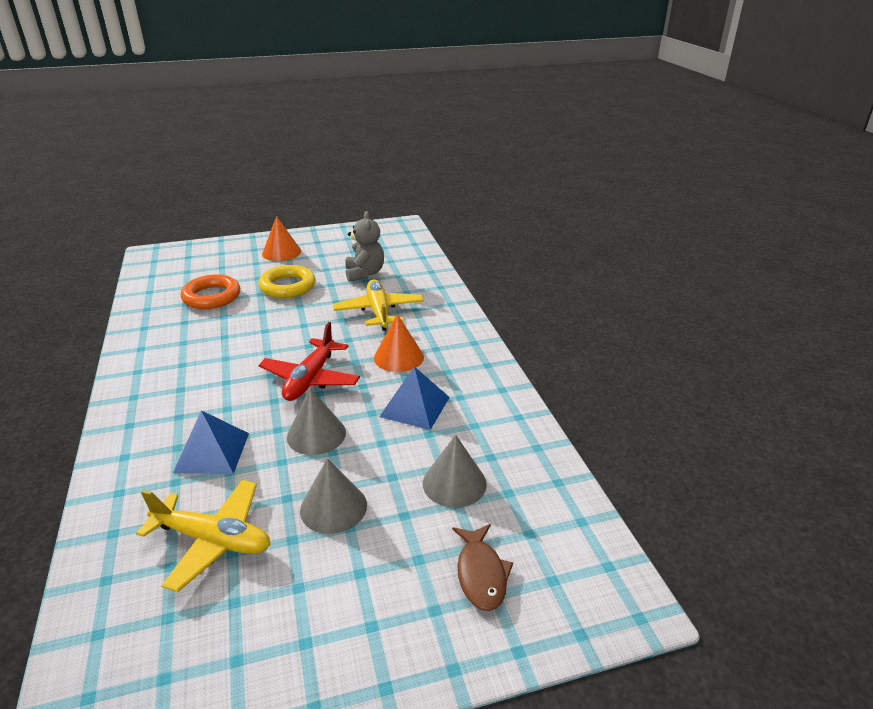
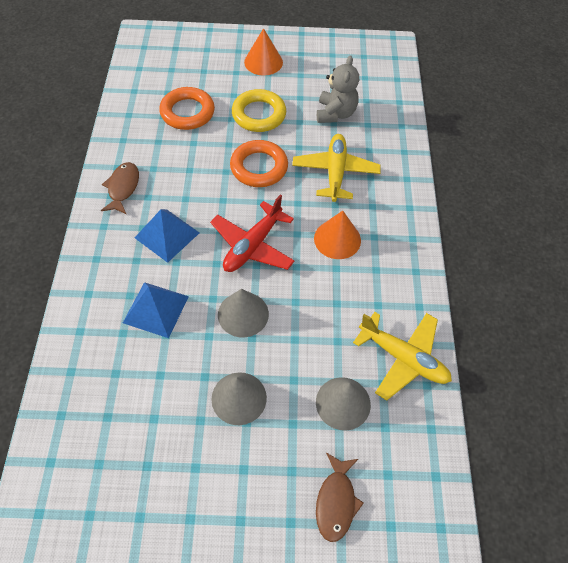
camera: 15 degrees right, 25 degrees up
(151, 363) = (123, 188): none -> brown fish
(213, 540) = (142, 402): yellow plane -> yellow plane (403, 358)
(299, 321) = (259, 167): none -> orange ring
(415, 406) = (334, 305): blue pyramid -> blue pyramid (167, 235)

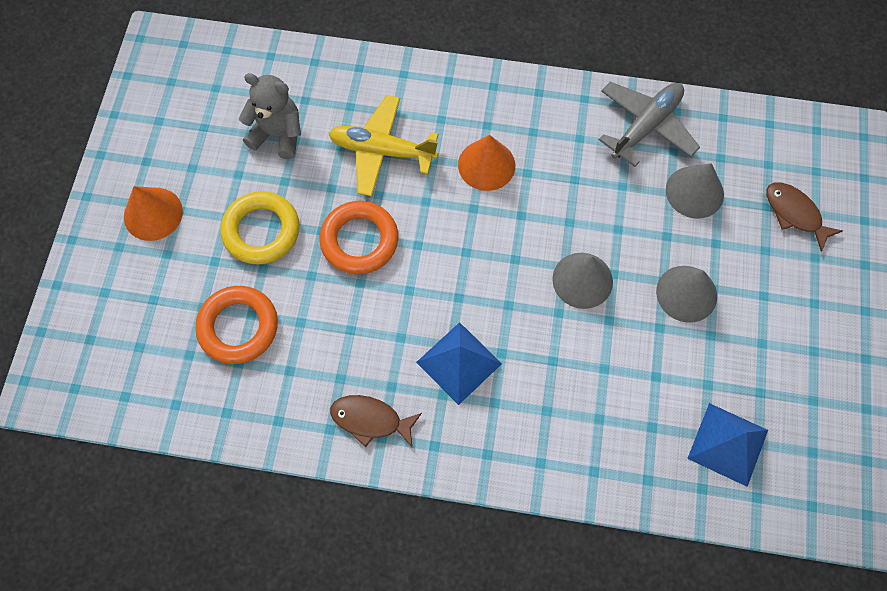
camera: 80 degrees left, 10 degrees up
(156, 309) = (569, 379): blue pyramid -> blue pyramid (728, 444)
(253, 245) = (486, 260): red plane -> none
(336, 501) = (795, 214): brown fish -> brown fish turned 150 degrees counterclockwise
(403, 358) = (646, 126): yellow plane -> grey plane

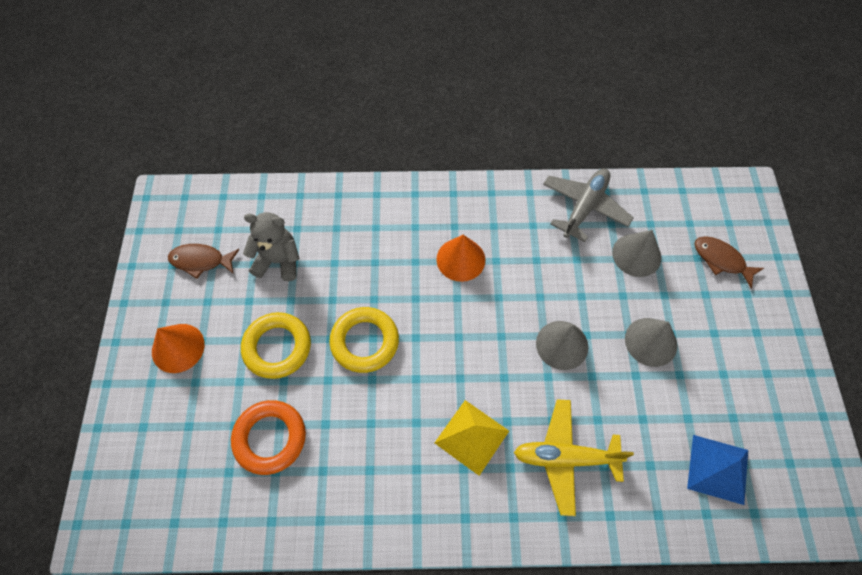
camera: 10 degrees left, 5 degrees down
(359, 240) = (364, 342): orange ring -> yellow ring
(370, 420) = (403, 504): brown fish -> brown fish (201, 261)
(382, 151) = (370, 261): yellow plane -> yellow plane (565, 458)
(459, 363) = (472, 437): blue pyramid -> yellow pyramid

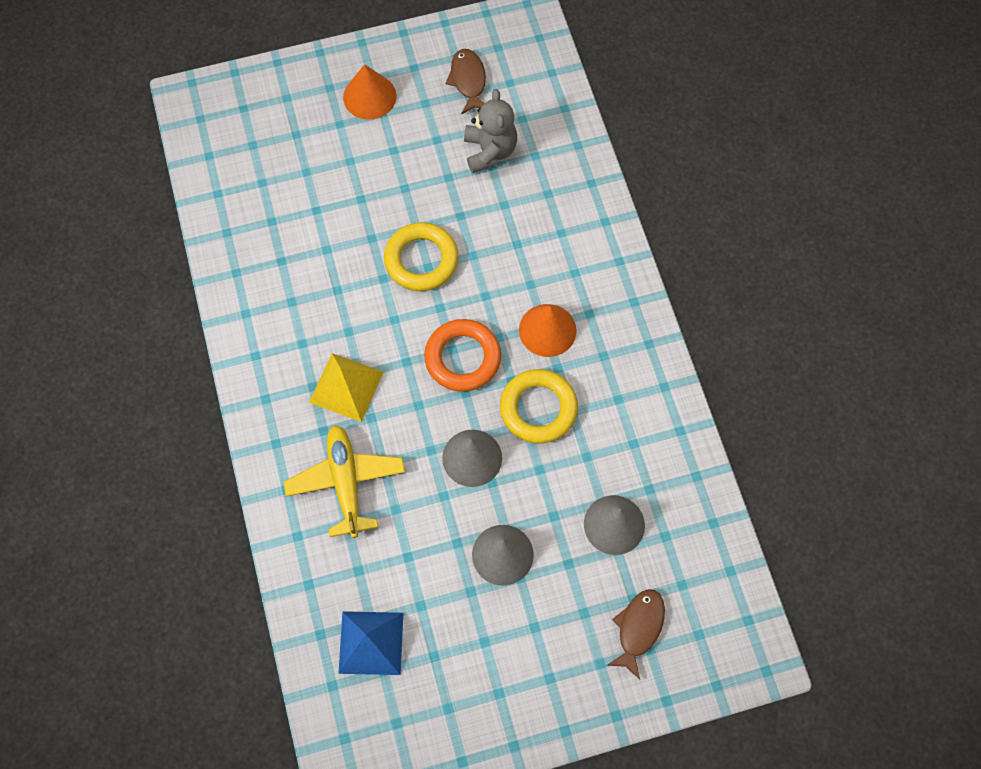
camera: 75 degrees right, 5 degrees up
(270, 438) = (301, 206): orange ring -> orange ring (462, 358)
(277, 347) = (393, 182): yellow ring -> yellow ring (538, 408)
(584, 207) = (663, 454): grey plane -> none

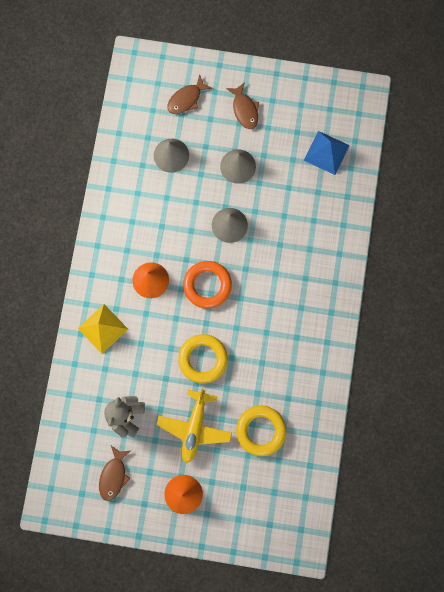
camera: 155 degrees left, 10 degrees up
(346, 387) = (282, 298): yellow pyramid -> yellow pyramid (103, 328)
(346, 482) = (305, 242): yellow plane -> yellow plane (194, 427)
(536, 655) = (245, 110): none -> brown fish
(538, 408) = (179, 236): yellow ring -> yellow ring (261, 430)

